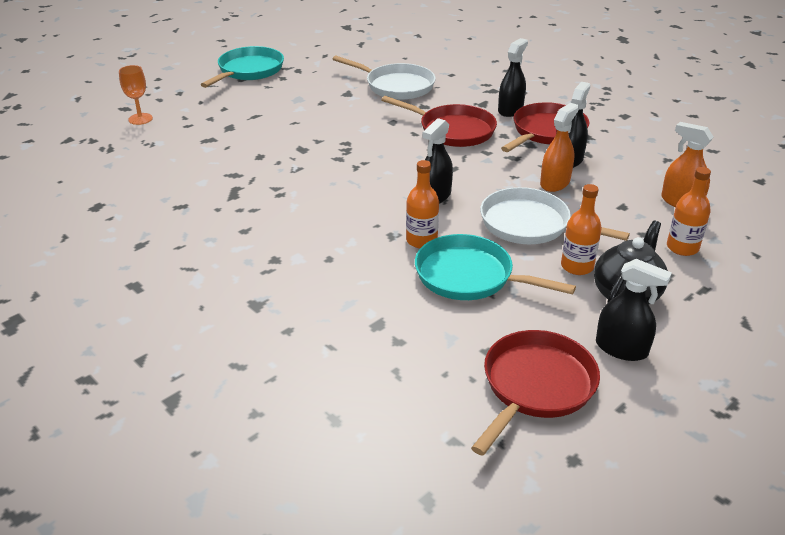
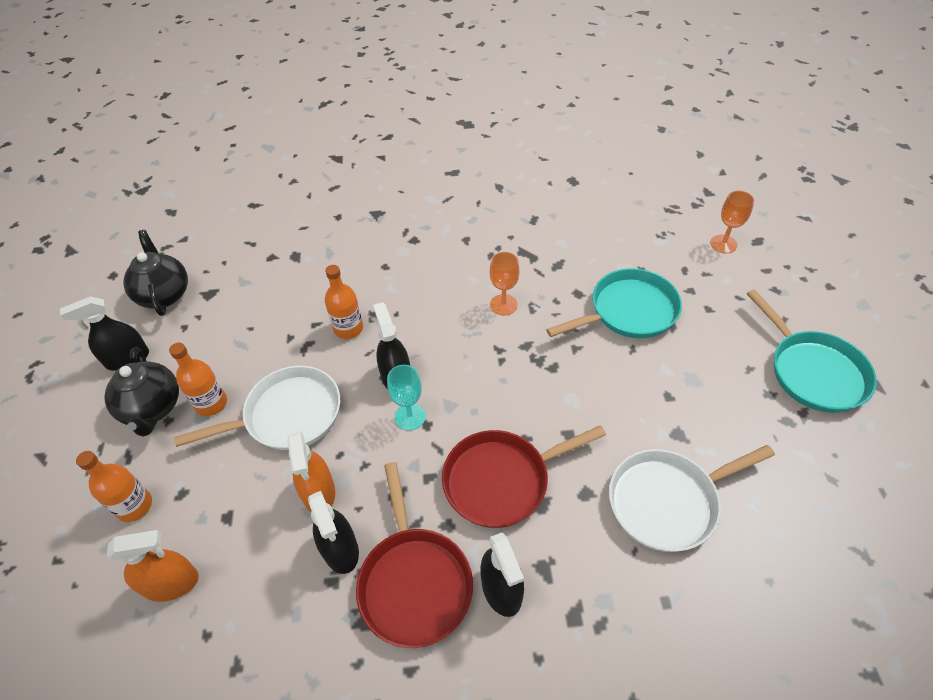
camera: 130 degrees right, 15 degrees up
(308, 181) = (503, 305): none -> orange goblet
(457, 176) = (410, 417): none -> turquoise goblet
(469, 276) = (280, 329): turquoise pan -> turquoise pan (628, 311)
(535, 386) = (164, 294): red pan -> black teapot

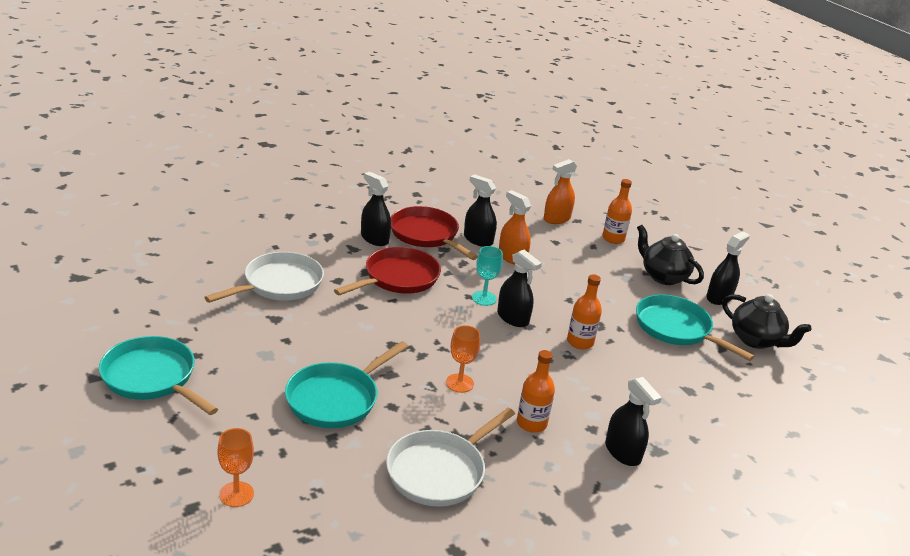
camera: 150 degrees right, 20 degrees down
(211, 403) = (628, 284): orange bottle -> orange bottle (531, 423)
(229, 325) = (676, 329): none -> turquoise pan
(287, 415) = (570, 286): white pan -> white pan (439, 471)
(405, 217) = (622, 452): none -> black spray bottle

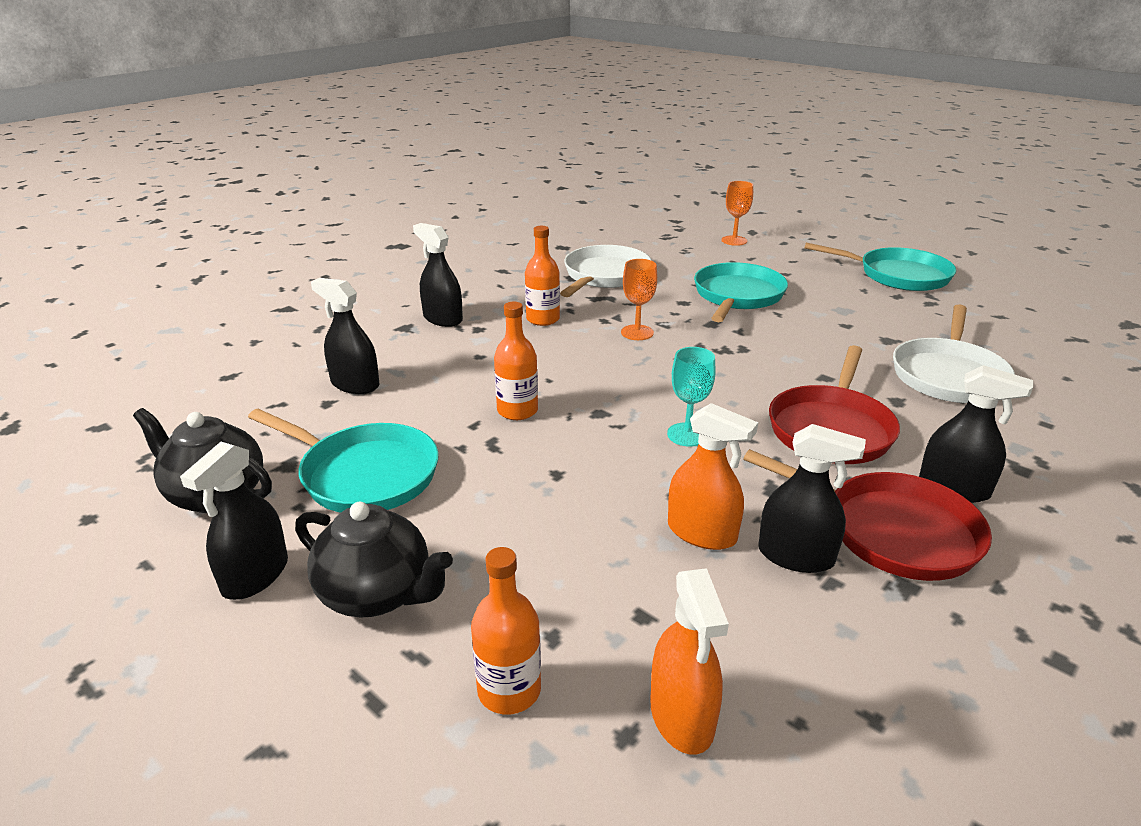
camera: 165 degrees right, 0 degrees up
(513, 318) = (627, 418): black spray bottle -> black spray bottle (355, 384)
(557, 219) = (682, 716): orange spray bottle -> orange spray bottle turned 135 degrees clockwise

